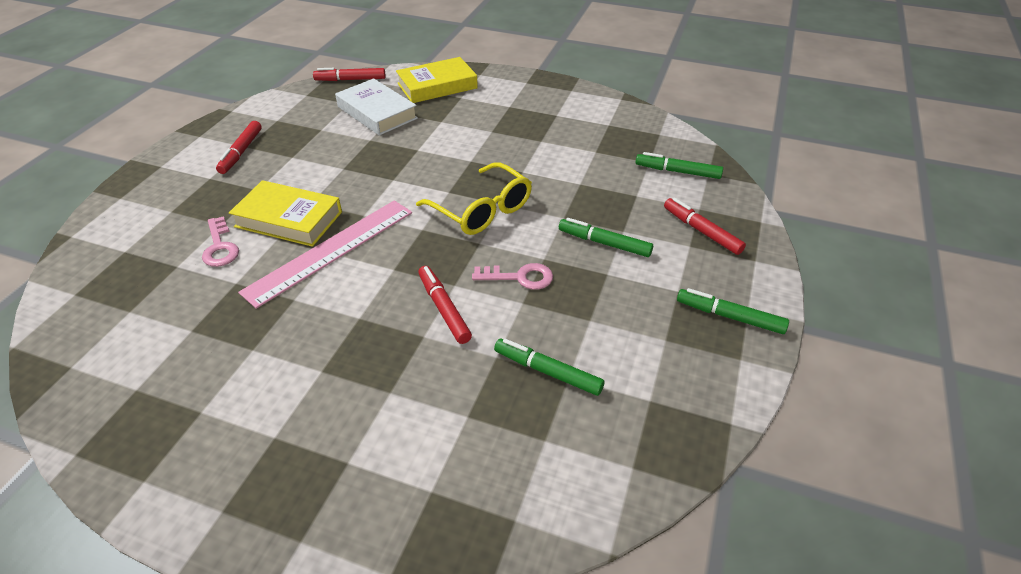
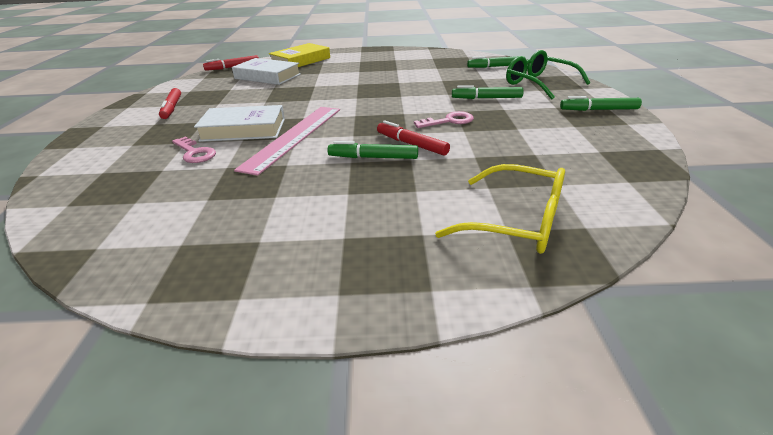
camera: 20 degrees left, 10 degrees down
(288, 219) = (243, 130): yellow book -> white book
(482, 210) = (389, 100): yellow glasses -> yellow glasses (517, 222)
(547, 371) = (518, 155): green marker -> green marker (373, 157)
(701, 231) = (538, 84): red marker -> green glasses

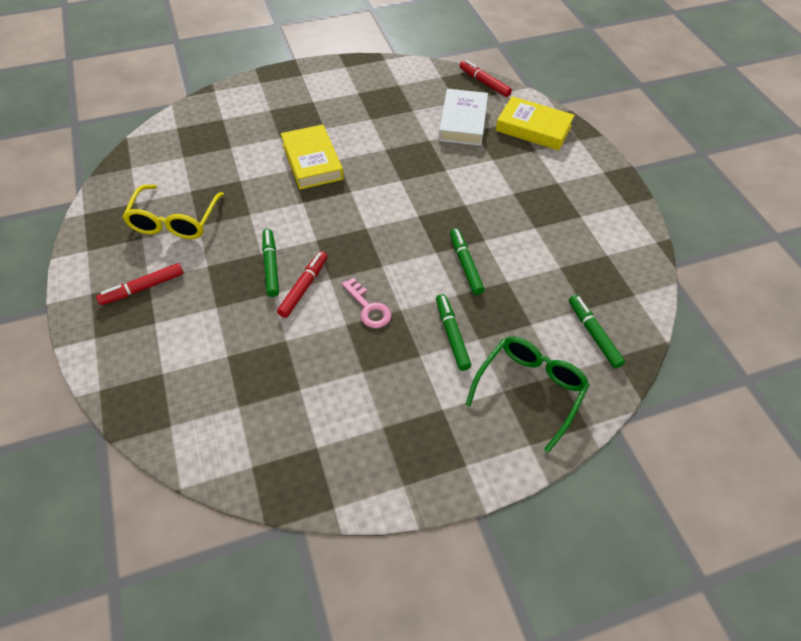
camera: 70 degrees right, 20 degrees up
(172, 108) = (350, 95): red marker -> red marker (143, 288)
(195, 153) = (261, 152): pink key -> none
(243, 130) = (312, 161): white book -> yellow book
(294, 137) = (304, 200): pink ruler -> none
(517, 222) = (174, 379): yellow glasses -> yellow glasses (174, 221)
(598, 110) = (444, 457): green marker -> green marker (465, 264)

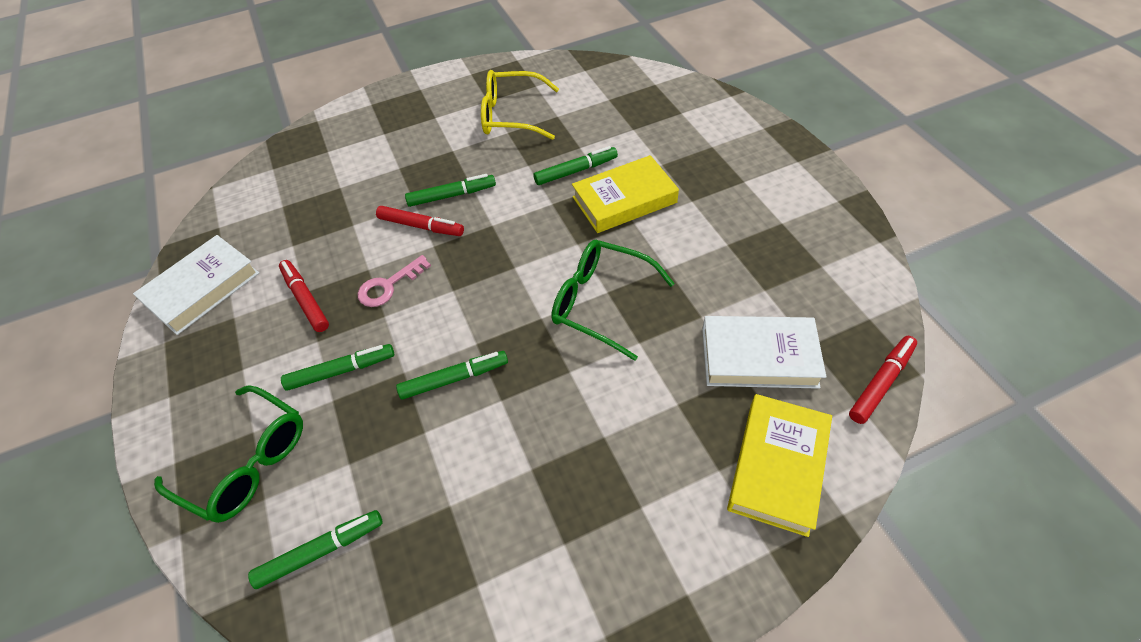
camera: 90 degrees right, 0 degrees up
(143, 288) = (424, 116): red marker -> red marker (305, 299)
(269, 185) = (576, 171): none -> green marker
(341, 463) = (203, 289): none -> white book
(409, 184) = (601, 302): none -> green glasses

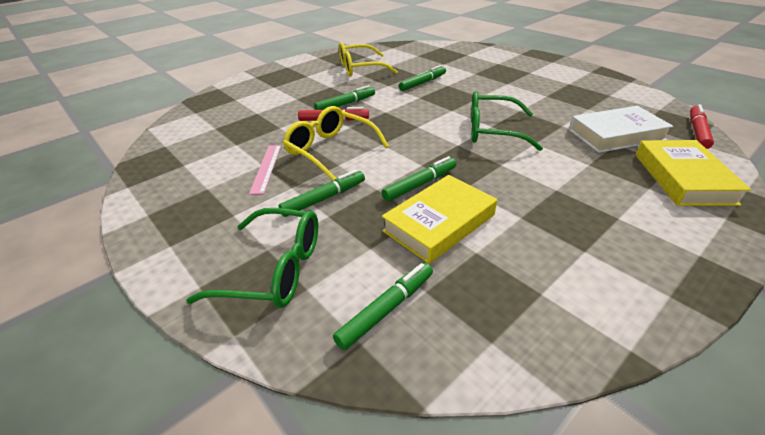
camera: 20 degrees left, 15 degrees down
(203, 289) = (169, 179): white book -> none
(305, 299) = (266, 168): red marker -> pink ruler
(388, 285) = (330, 150): pink key -> yellow glasses
(624, 200) = (465, 89): yellow book -> yellow book (439, 223)

